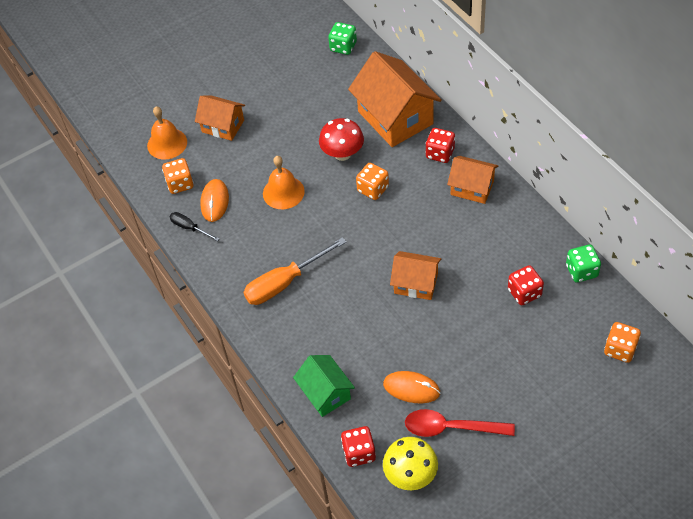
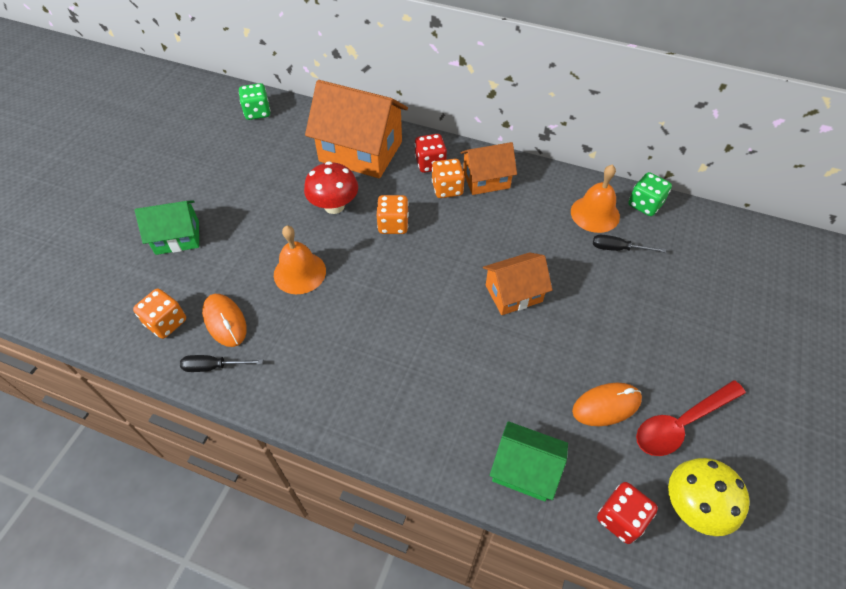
camera: 40 degrees left, 0 degrees up
(167, 143) = (118, 286): orange bell -> orange bell (595, 214)
(223, 126) = (177, 237): orange house -> green house
(284, 283) = (376, 368): orange screwdriver -> none
(524, 293) = (618, 249): red dice -> black screwdriver
(620, 349) = (742, 255): orange dice -> orange dice (447, 189)

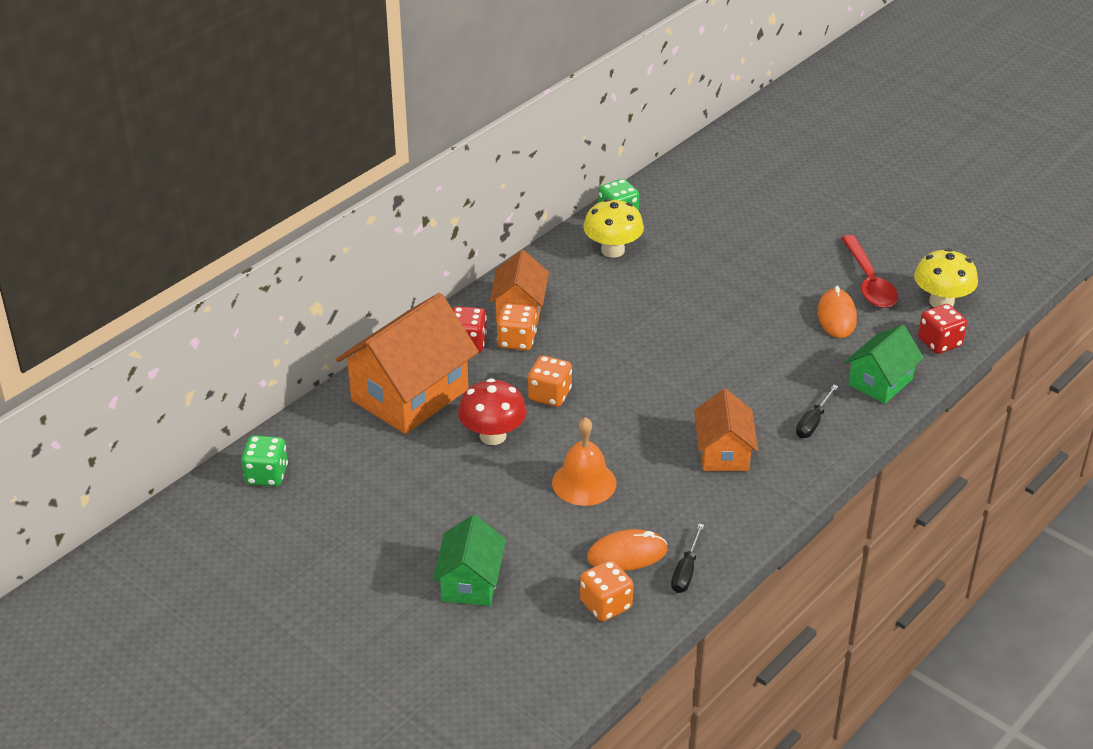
camera: 70 degrees left, 15 degrees down
(513, 293) = (689, 334): orange house -> orange house (723, 452)
(595, 214) = (612, 250): orange bell -> yellow mushroom
(618, 249) = (666, 251): black screwdriver -> black screwdriver (813, 422)

